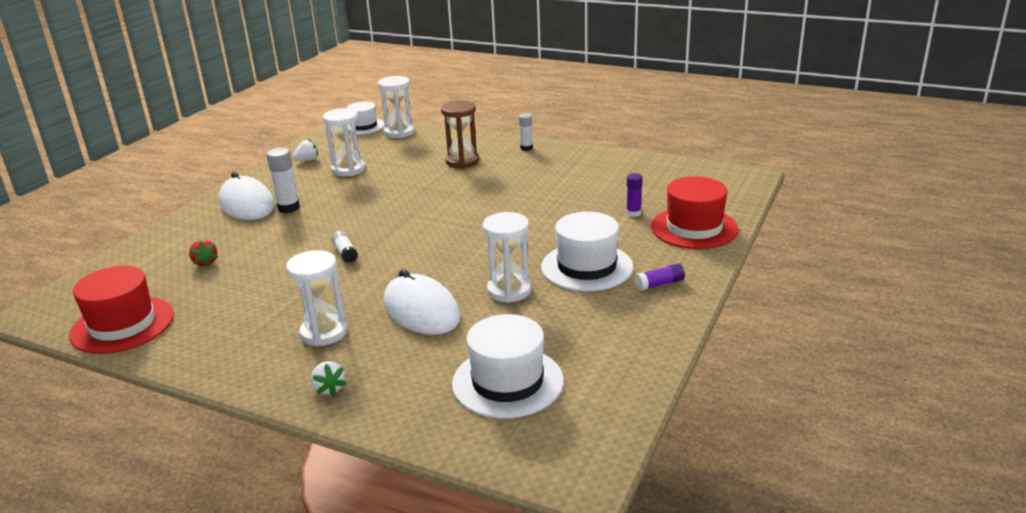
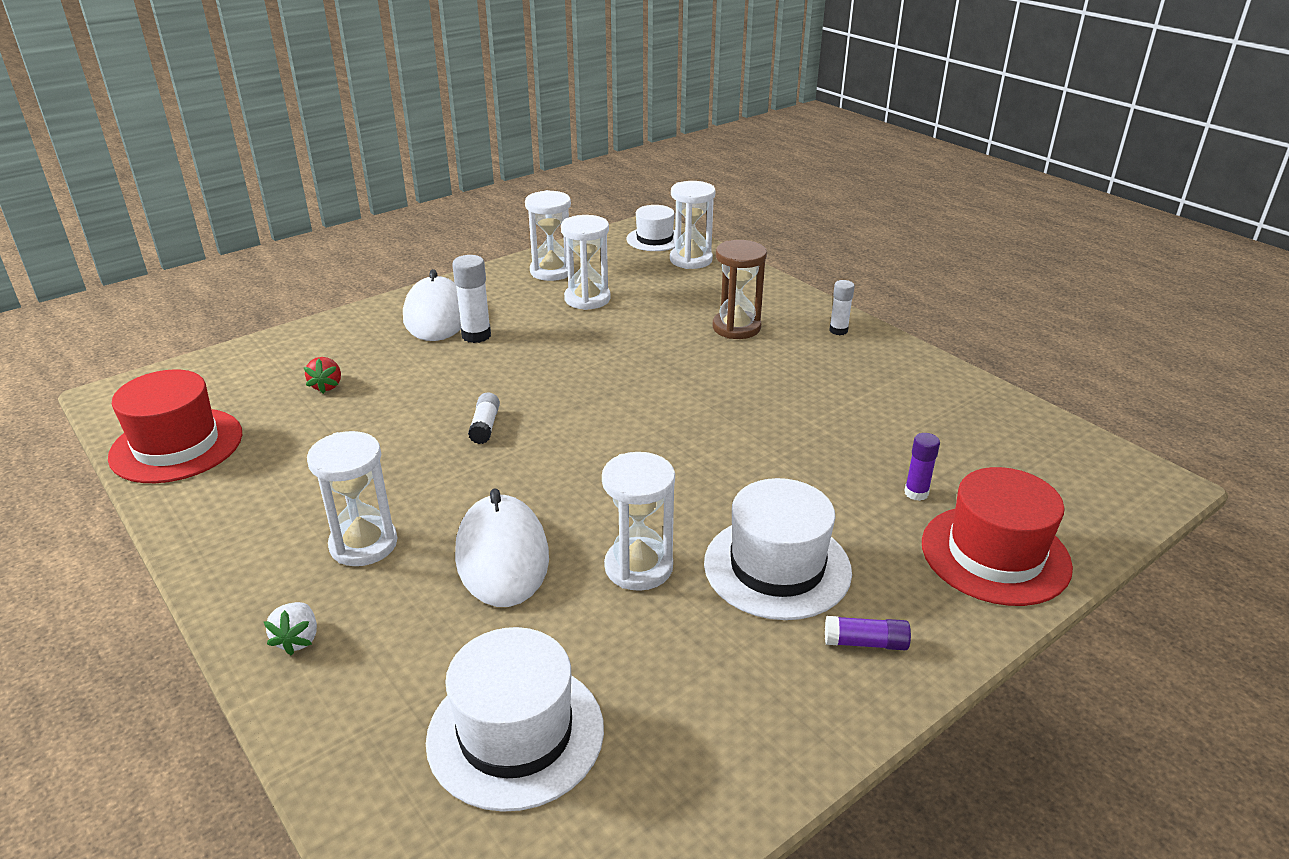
camera: 25 degrees right, 5 degrees up
(307, 160) = (552, 271): white strawberry -> white hourglass

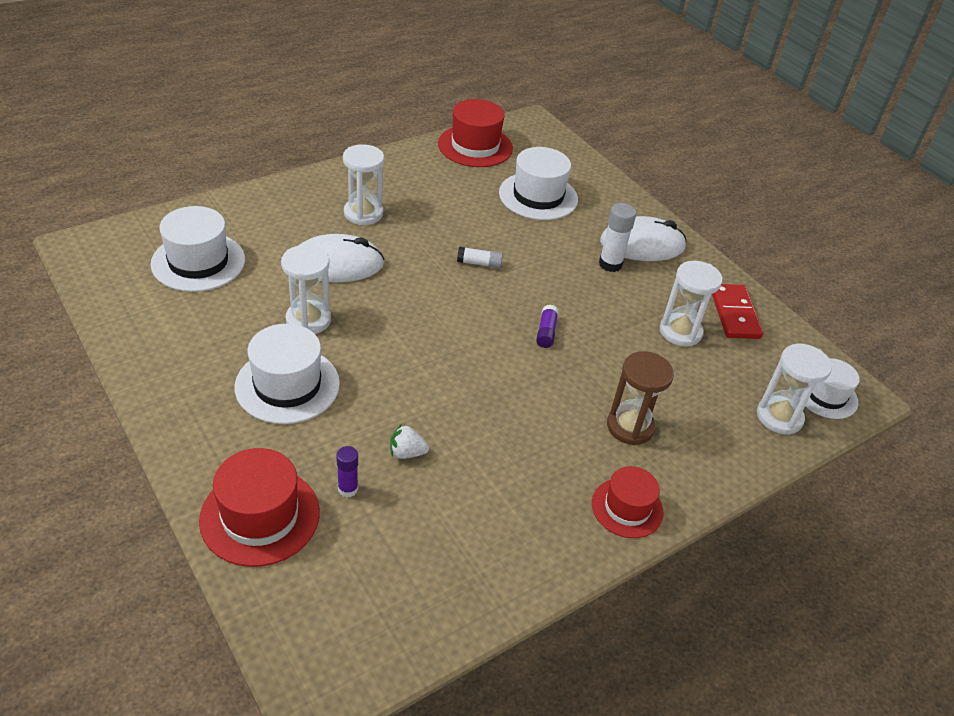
camera: 90 degrees right, 10 degrees up
(298, 639) = (293, 194): white strawberry -> white strawberry (407, 453)
(327, 386) = (538, 196): red strawberry -> white hat
(552, 271) = (734, 314): white hourglass -> red domino
(838, 330) = (627, 508): white glue stick -> red hat
(865, 643) = (202, 413): purple glue stick -> purple glue stick (546, 332)

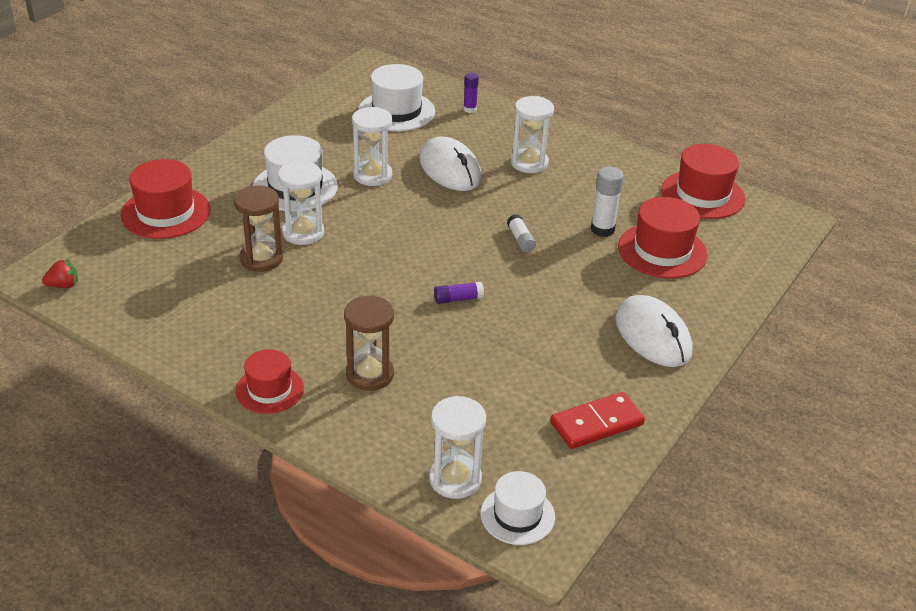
camera: 70 degrees right, 5 degrees down
(348, 489) = (210, 242): purple glue stick -> purple glue stick (470, 109)
(355, 662) = (63, 285): none -> red strawberry
(407, 453) = (261, 259): white strawberry -> brown hourglass
(538, 196) = (662, 251): white hat -> red hat
(610, 264) = (597, 319): white glue stick -> white glue stick (602, 229)
(680, 332) = (532, 386): white hourglass -> white hourglass (303, 233)

